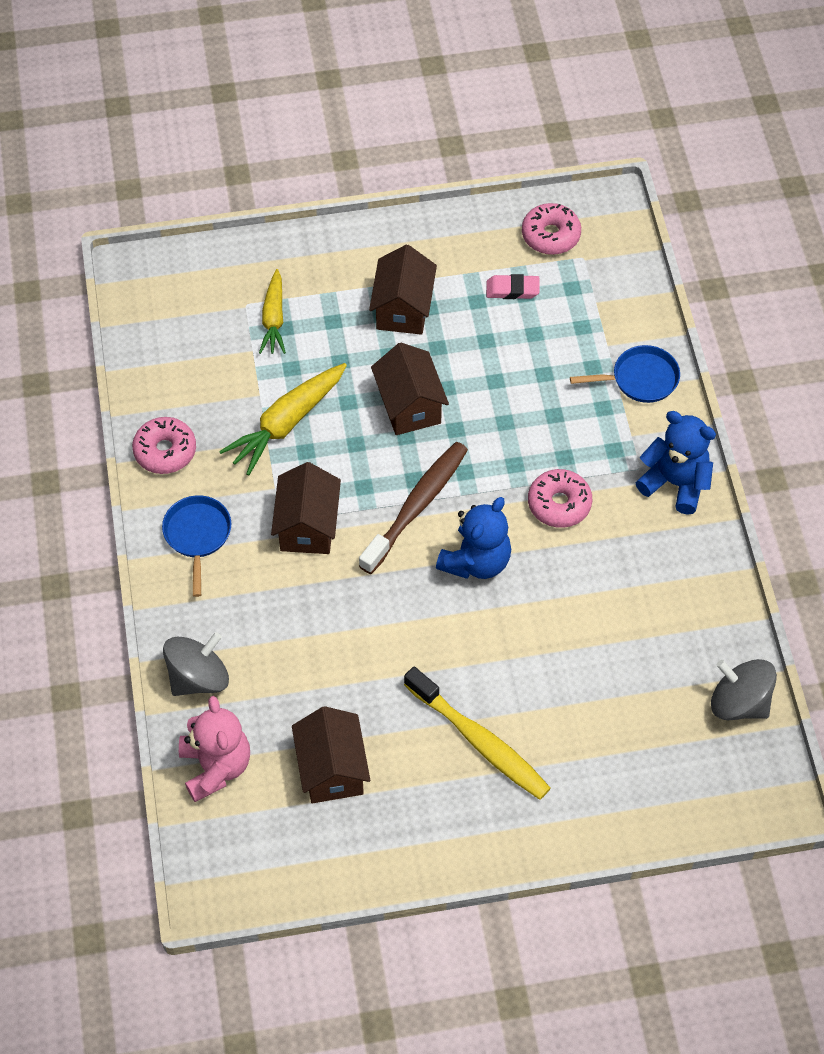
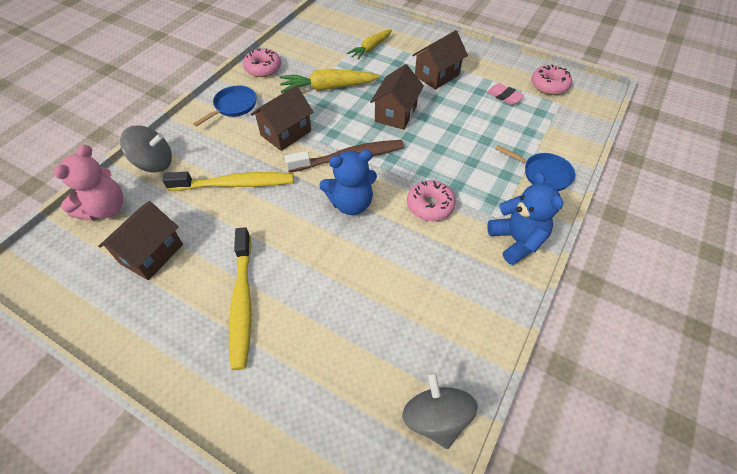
camera: 40 degrees right, 5 degrees down
(326, 632) = (235, 184): none -> yellow toothbrush

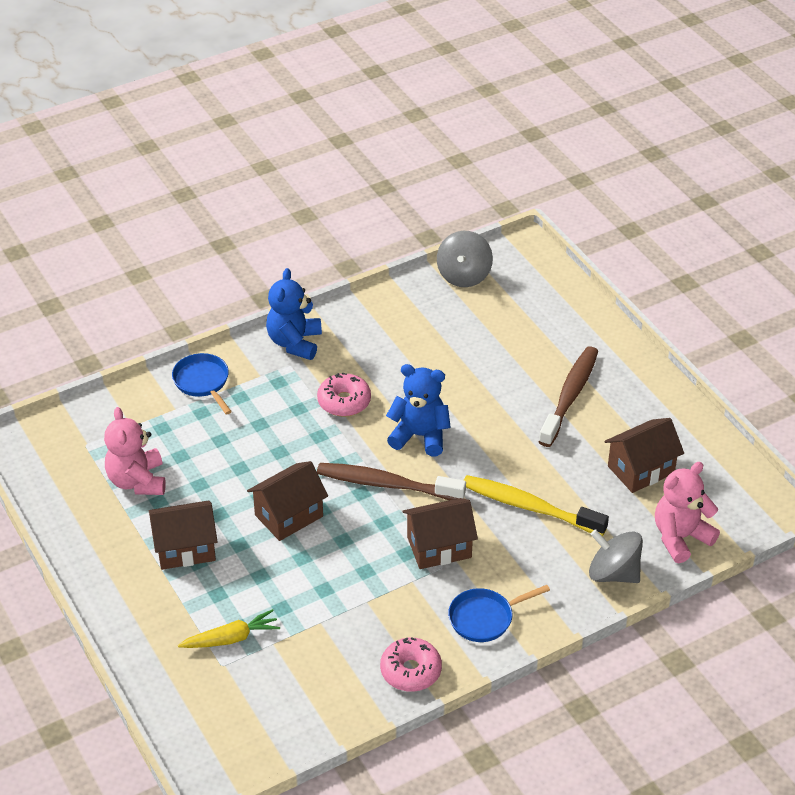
camera: 150 degrees left, 10 degrees down
(242, 302) = (570, 396): yellow toothbrush -> brown toothbrush
(328, 88) = (342, 593): yellow carrot -> none
(504, 96) = (137, 481): pink eraser -> pink teddy bear
(549, 85) = (67, 471): pink donut -> none

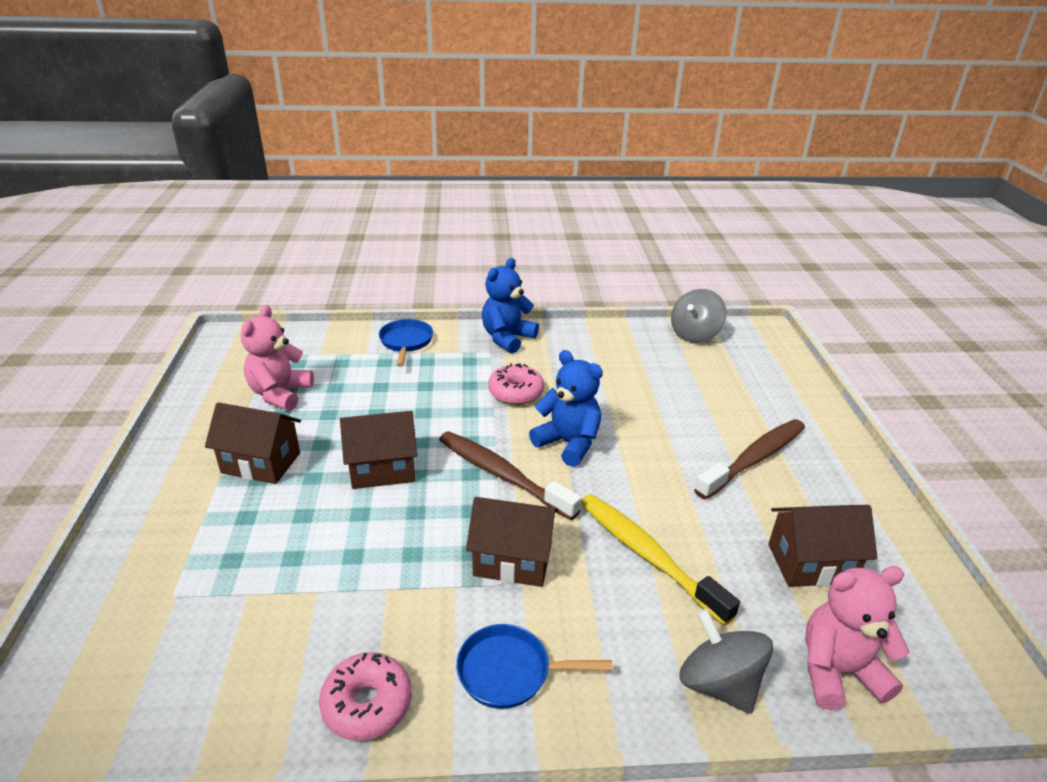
camera: 25 degrees right, 10 degrees down
(231, 638) = (212, 569): yellow carrot -> none

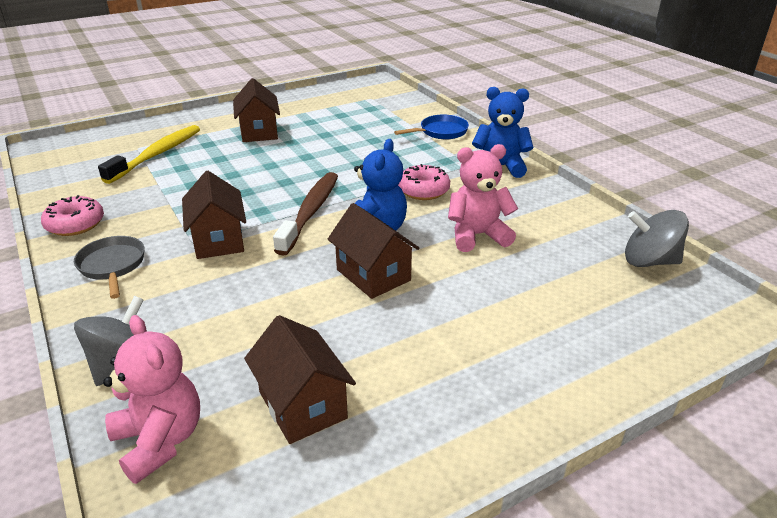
camera: 65 degrees right, 0 degrees up
(280, 394) = (332, 114): pink teddy bear -> pink teddy bear (477, 235)
(382, 469) = (282, 168): brown house -> brown house (373, 275)
(510, 671) = (112, 266): blue pan -> grey pan
(647, 555) = (258, 300): yellow toothbrush -> yellow toothbrush (157, 154)
(754, 459) = (448, 341): brown toothbrush -> none

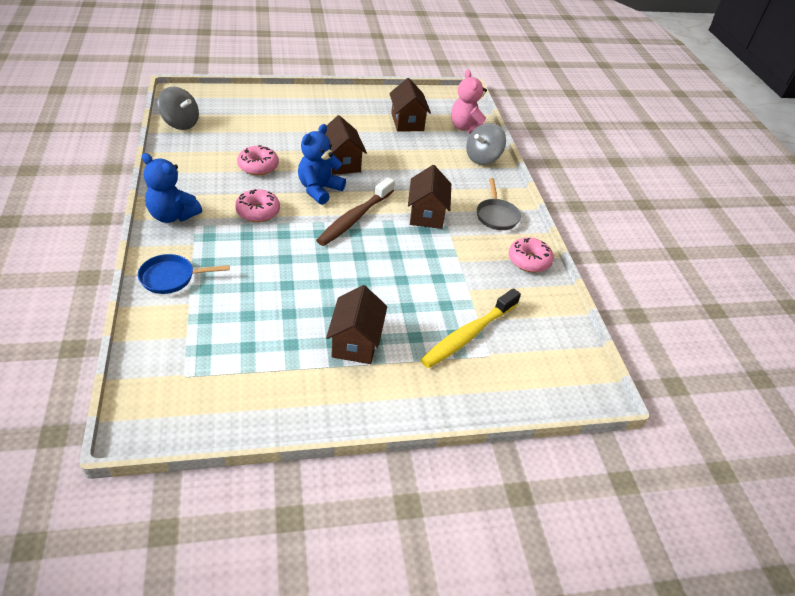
camera: 165 degrees left, 10 degrees up
(477, 235) = (258, 166): pink teddy bear -> pink donut

